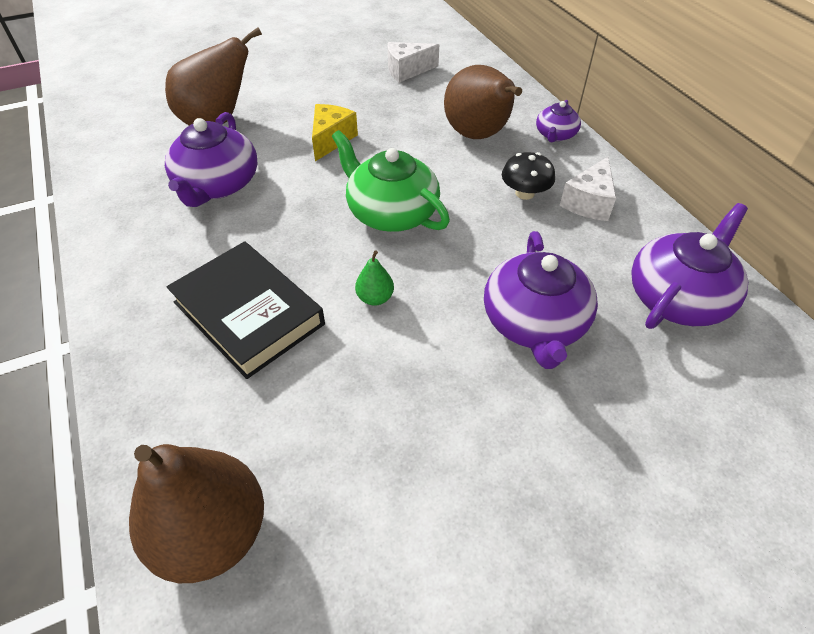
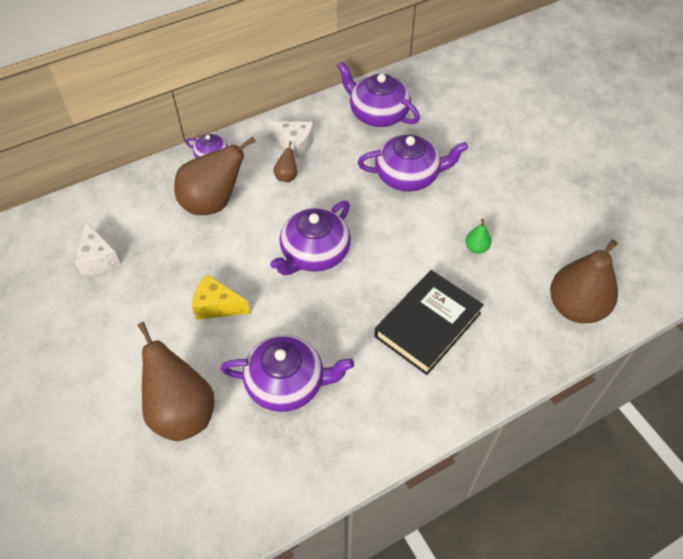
camera: 95 degrees left, 5 degrees up
(375, 298) = (402, 254): green pear -> green pear (476, 248)
(391, 212) = (314, 253): green teapot -> purple teapot
(524, 193) = (286, 176): black mushroom -> brown pear

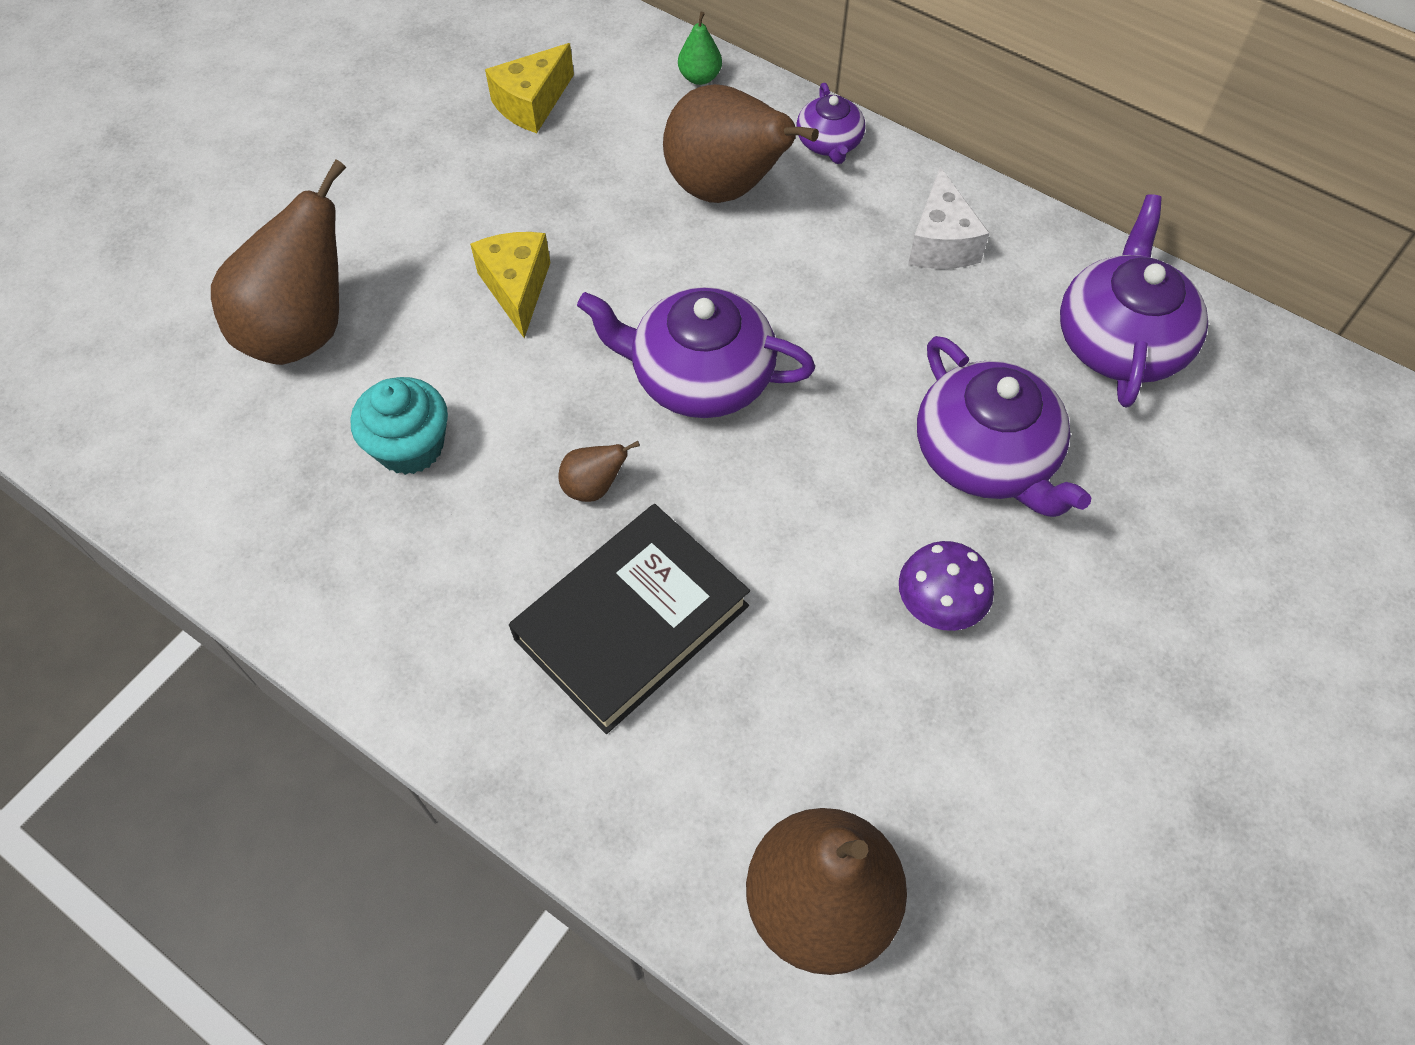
camera: 65 degrees right, 5 degrees up
(98, 258) = (532, 104): white cheese -> yellow cheese
(286, 176) = (852, 264): brown pear -> brown pear (593, 487)
(287, 383) = (410, 447): purple teapot -> turquoise cupcake
(427, 325) = (631, 622): black book -> black book turned 60 degrees counterclockwise
(467, 218) = (939, 603): none -> purple mushroom
(476, 248) = (871, 647): green pear -> green pear (700, 77)

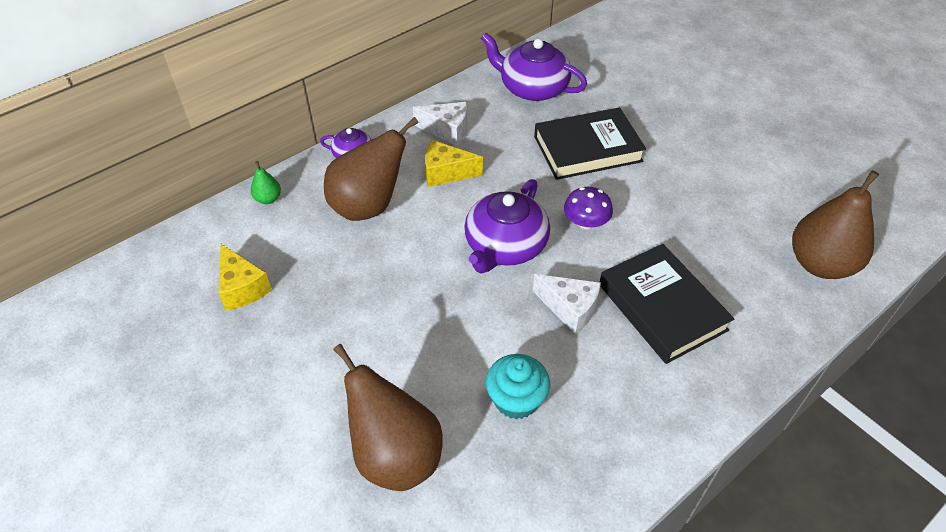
camera: 75 degrees left, 10 degrees down
(517, 288) = (405, 322): yellow cheese -> yellow cheese (446, 173)
(593, 487) = (569, 309): brown pear -> white cheese
(939, 603) = (667, 185): purple mushroom -> purple mushroom (586, 222)
(986, 456) = (587, 149): purple teapot -> black book

